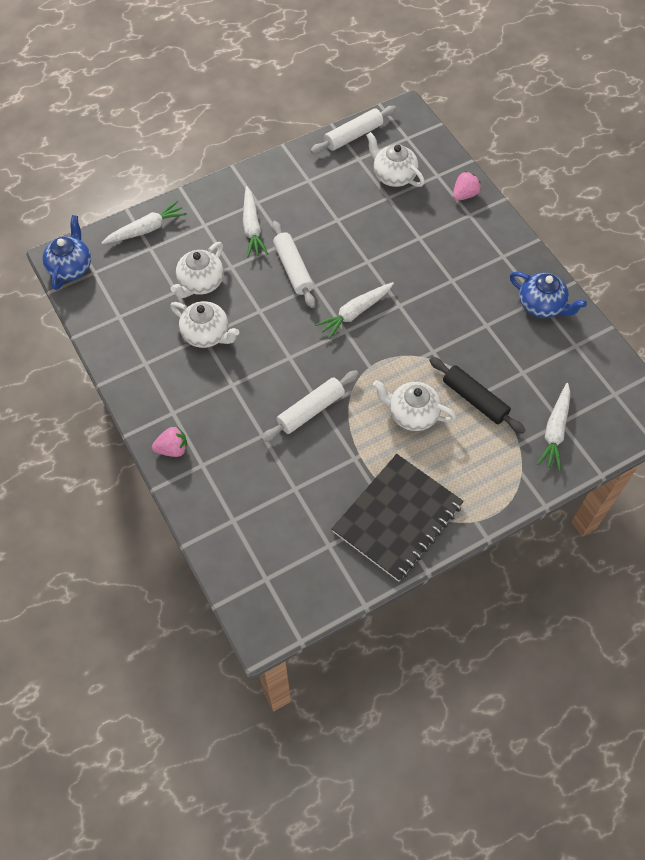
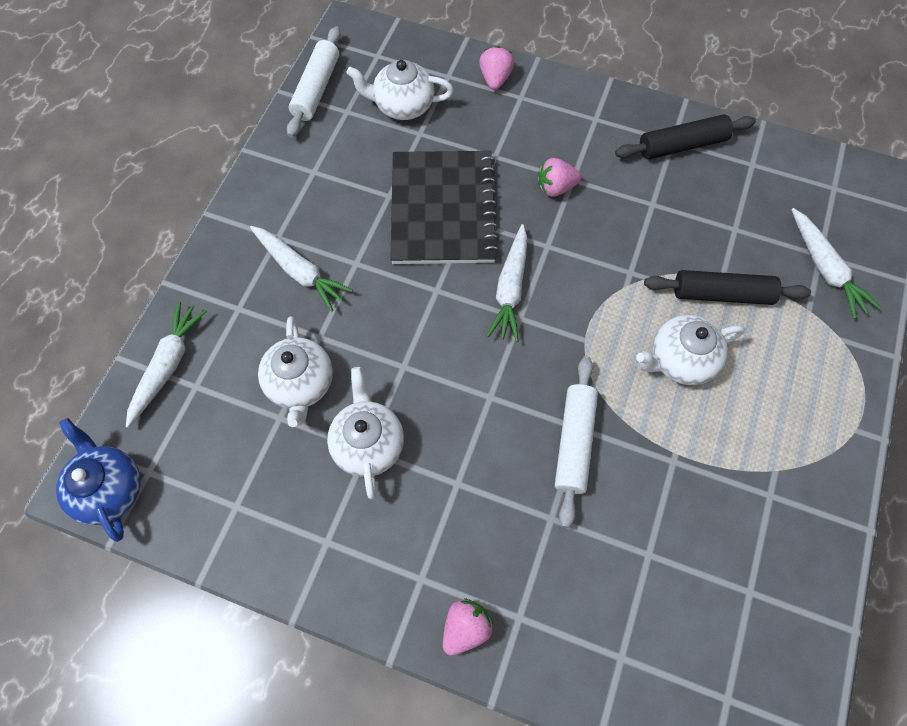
camera: 40 degrees left, 5 degrees up
(206, 334) = (368, 444): white teapot -> white teapot turned 90 degrees counterclockwise
(293, 269) = (394, 287): white rolling pin -> none
(397, 518) = (783, 494): black notebook -> black notebook (442, 209)
(437, 278) = (555, 187): none -> pink strawberry
(541, 305) = (682, 145): blue teapot -> black rolling pin

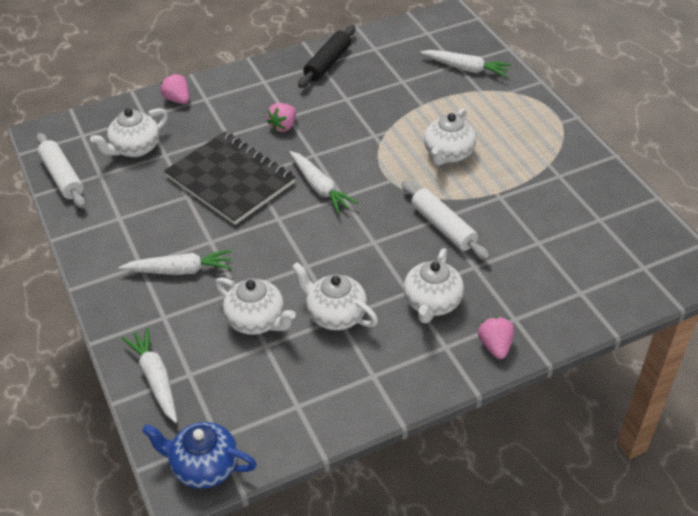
camera: 45 degrees left, 20 degrees down
(464, 518) = (432, 303): none -> white teapot
(722, 294) = (432, 112): black rolling pin -> none

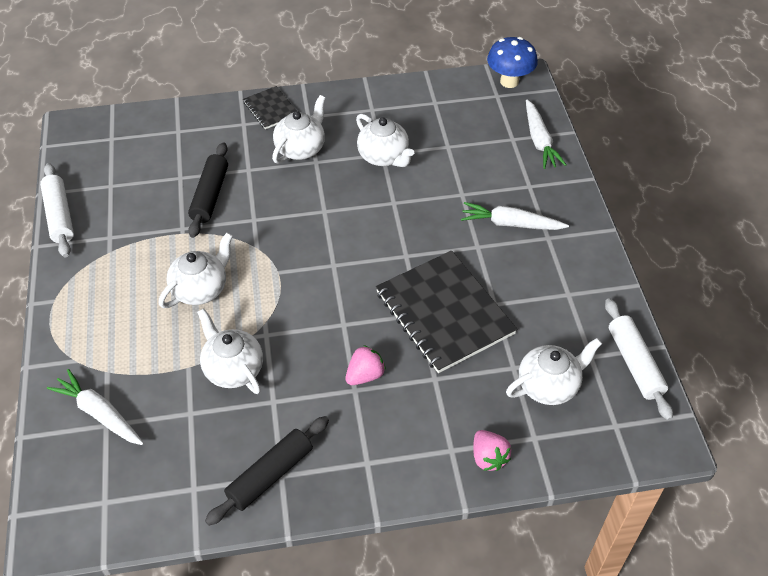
camera: 165 degrees left, 5 degrees up
(204, 467) = (509, 81): blue teapot -> blue mushroom
(256, 320) = (450, 166): white teapot -> white teapot (233, 369)
(320, 188) = (352, 280): white carrot -> none
(443, 227) = (254, 210): white rolling pin -> white rolling pin (60, 216)
(495, 231) = (210, 195): none -> black rolling pin
(495, 346) = (271, 109): pink strawberry -> black notebook

